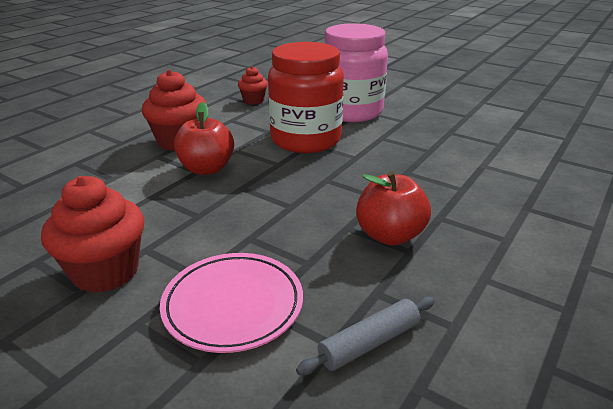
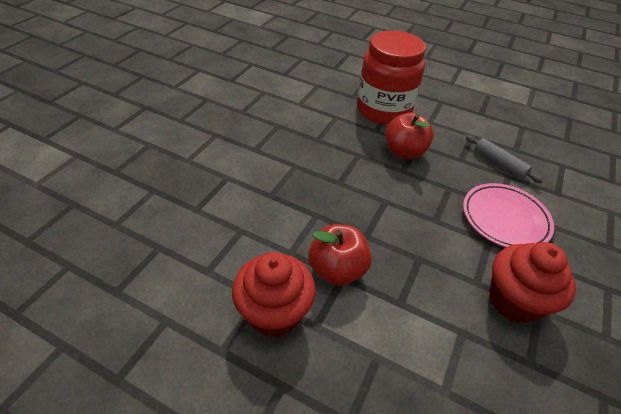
camera: 100 degrees left, 15 degrees up
(253, 101) = (141, 257): red cupcake -> none
(305, 140) = (262, 199): red jar -> red jar (383, 110)
(351, 112) = (190, 167): pink jar -> none

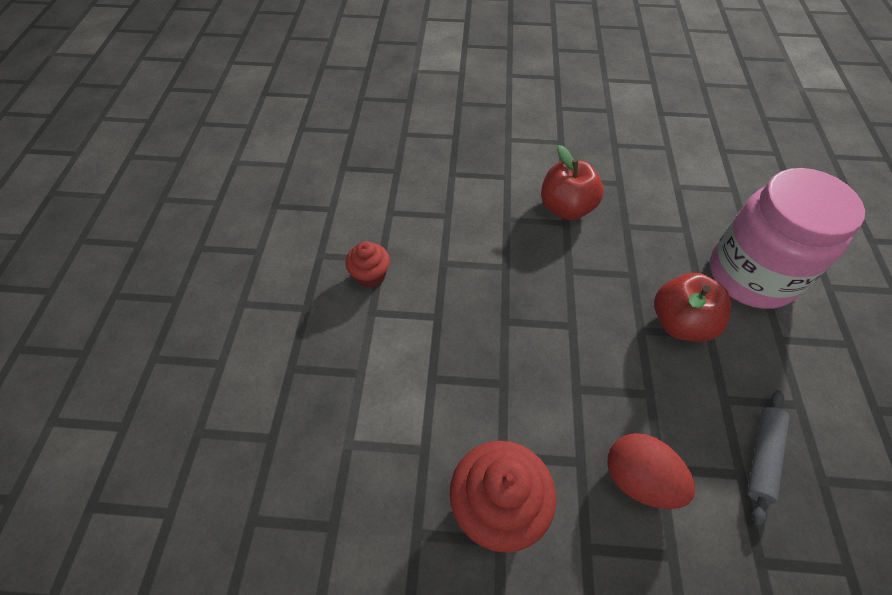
camera: 70 degrees right, 10 degrees up
(274, 313) = (370, 276): red cupcake -> red cupcake, size x0.57
(337, 269) = (444, 308): red apple -> red apple (566, 208)
(383, 110) = (751, 275): red jar -> pink jar
(505, 219) = (639, 479): pink plate -> red egg

